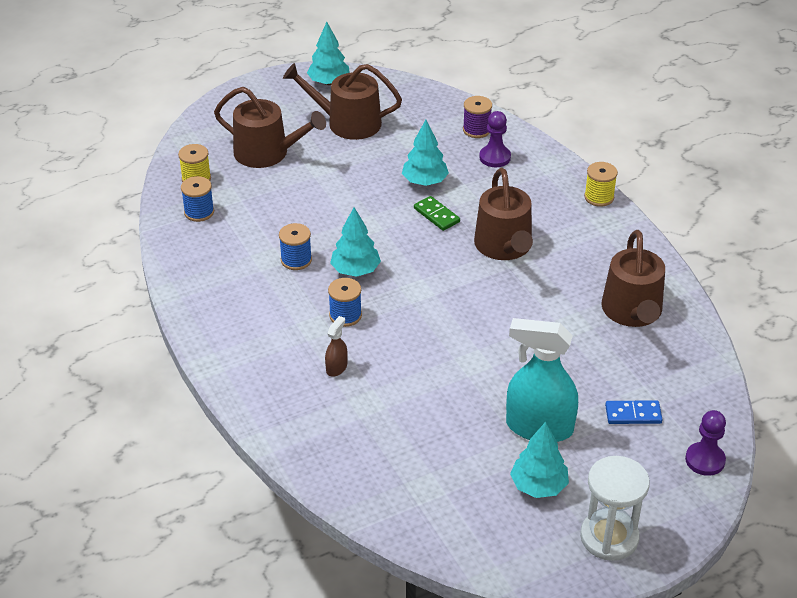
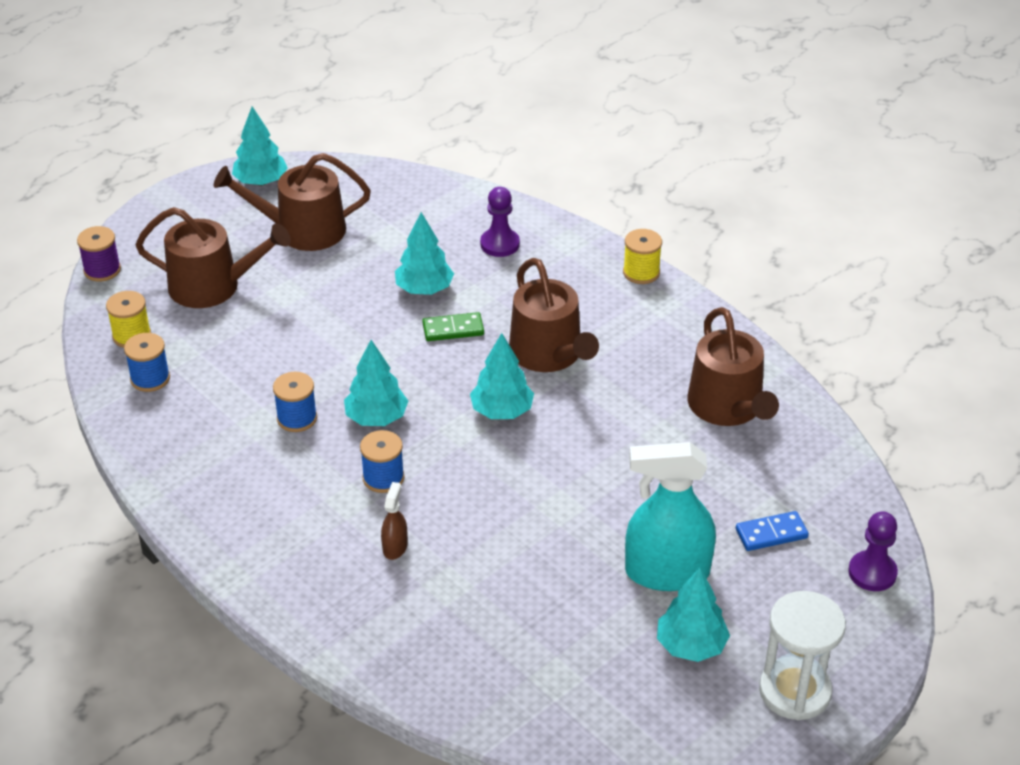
camera: 15 degrees left, 0 degrees up
(436, 215) = (453, 329): green domino -> green domino turned 45 degrees counterclockwise
(452, 283) = (501, 411): none -> turquoise tree
(476, 130) = (466, 213): purple spool -> purple spool (102, 270)

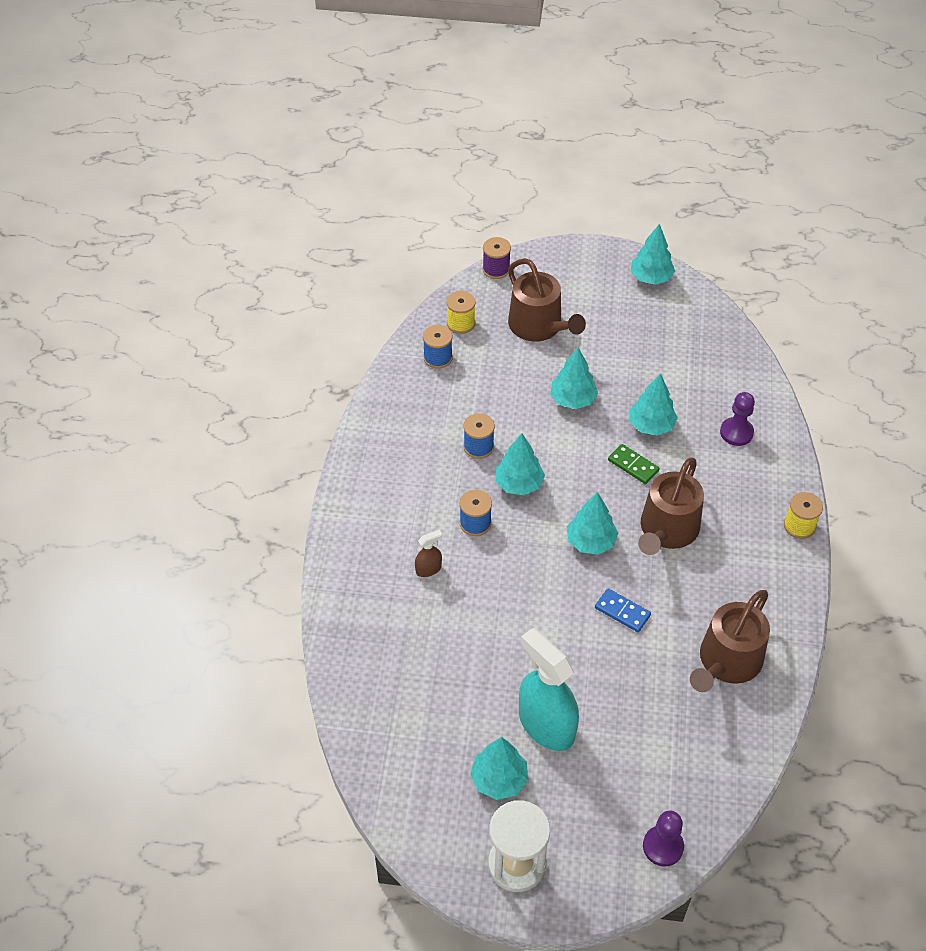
camera: 50 degrees right, 10 degrees up
(301, 230) = (632, 329): brown watering can -> none
(328, 319) = (572, 399): none -> turquoise tree
(771, 533) = (638, 763): blue domino -> blue domino (622, 611)

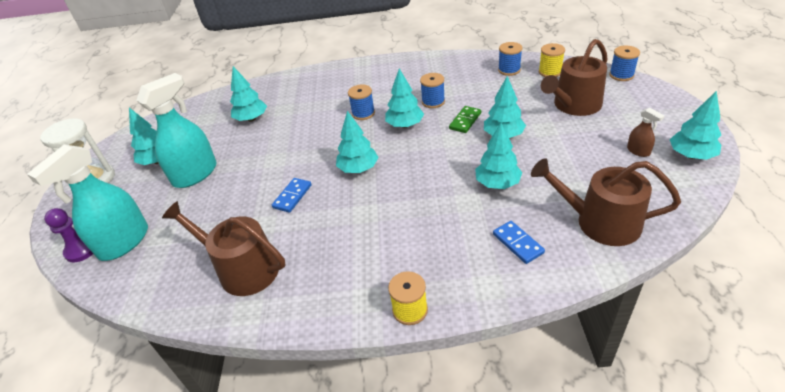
camera: 85 degrees right, 10 degrees down
(428, 569) = (321, 103): brown spray bottle -> brown spray bottle (638, 151)
(434, 658) = (251, 119): none -> turquoise tree
(496, 269) = (621, 75): purple spool -> blue spool
(633, 465) = (445, 179): green domino -> green domino (465, 121)
(660, 796) = (124, 242): none -> turquoise spray bottle
(666, 530) = (379, 210): brown watering can -> brown watering can (599, 222)
(736, 432) = (517, 243): purple pawn -> blue domino

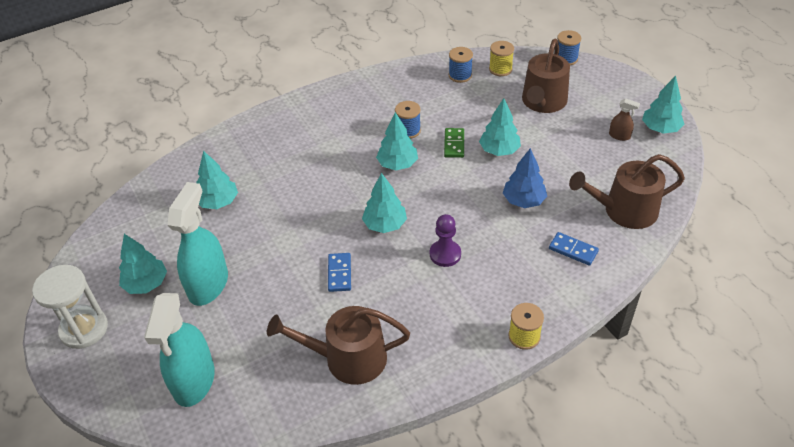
camera: 30 degrees left, 5 degrees up
(82, 250) = (150, 406): purple pawn -> purple pawn (445, 254)
(363, 113) = (344, 162): blue spool -> none
(497, 183) = (523, 201): turquoise tree -> blue tree

